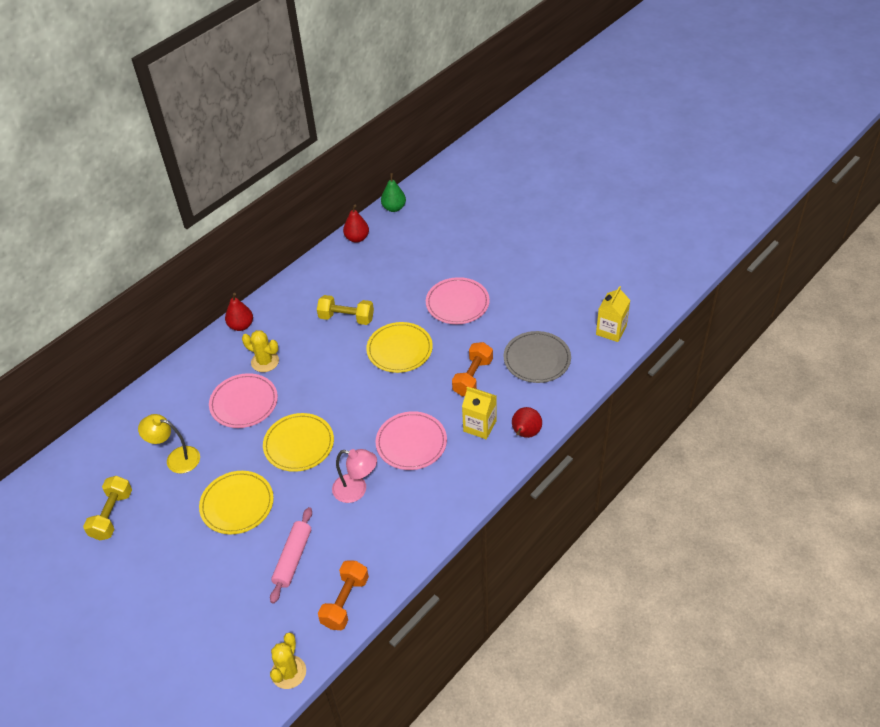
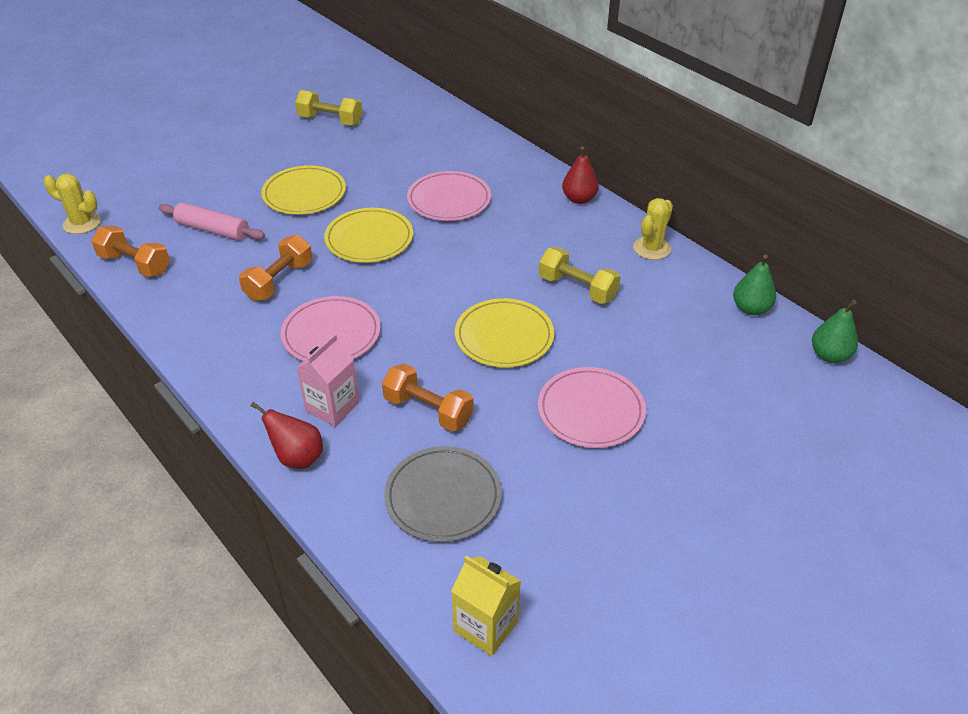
camera: 95 degrees right, 5 degrees down
(176, 458) = (385, 155): yellow lamp -> none
(265, 361) = (512, 216): yellow cactus -> yellow cactus (652, 248)
(346, 318) = (577, 288): yellow dumbbell -> yellow dumbbell turned 75 degrees counterclockwise
(356, 490) = (279, 281): pink lamp -> orange dumbbell
(357, 238) = (750, 309): red pear -> green pear
(479, 426) = (332, 407): yellow carton -> pink carton

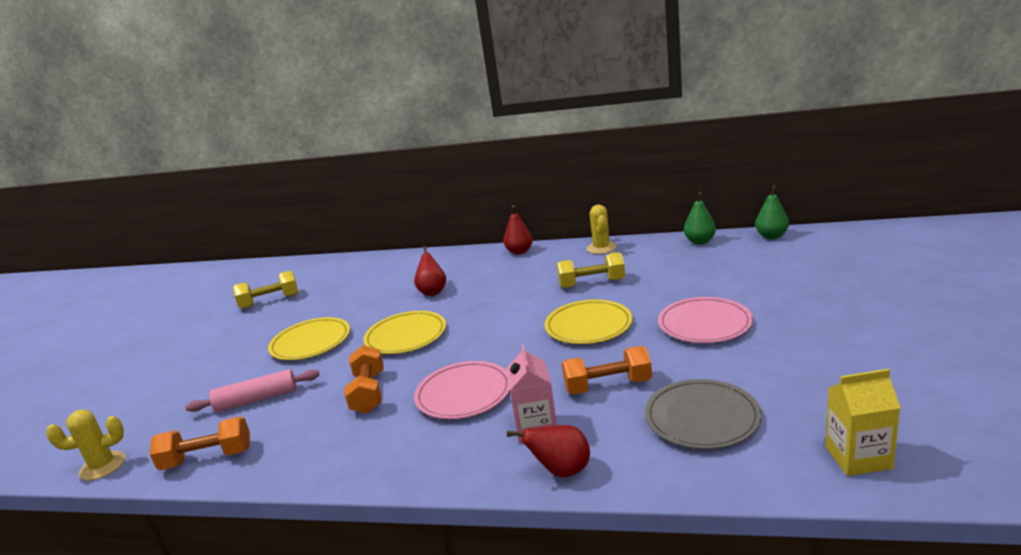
camera: 35 degrees left, 20 degrees down
(449, 200) = (433, 292): pink plate -> red pear

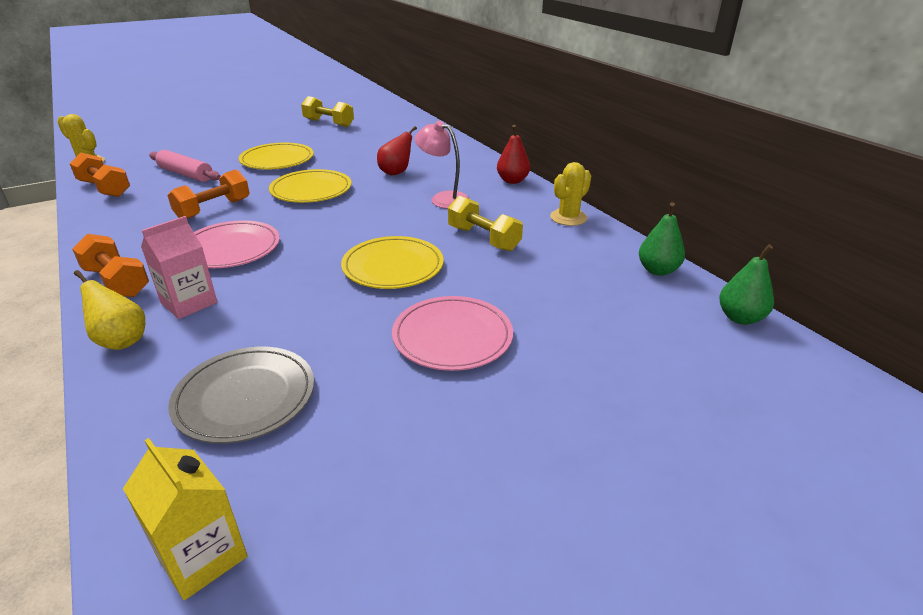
camera: 45 degrees right, 10 degrees up
(509, 283) = (443, 198): none -> pink lamp
(561, 471) = (121, 341): red pear -> yellow pear
(608, 386) = (281, 317): orange dumbbell -> orange dumbbell (116, 282)

